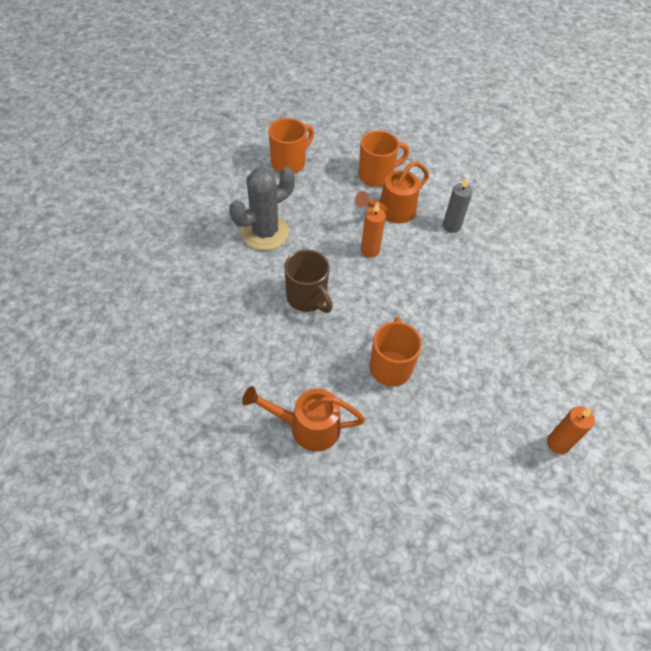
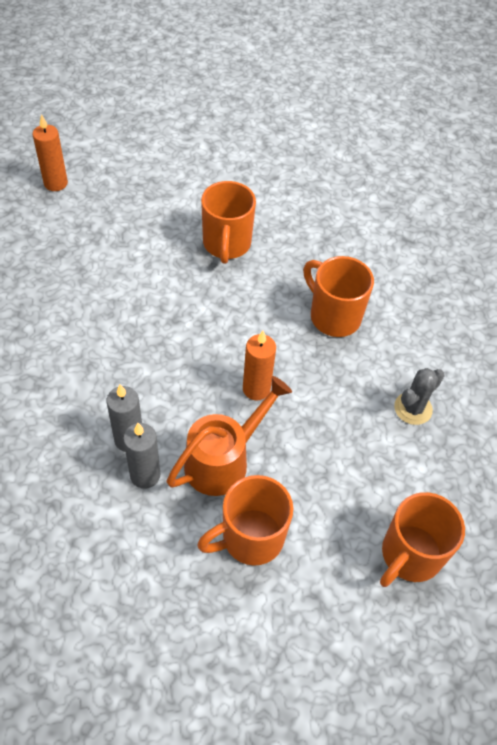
camera: 175 degrees right, 0 degrees up
(265, 232) = (413, 408): grey cactus -> grey cactus, size x0.54
(307, 298) = (333, 316): brown mug -> orange mug
(307, 427) = (310, 189): orange watering can -> none
(439, 207) = (145, 475): none -> grey candle

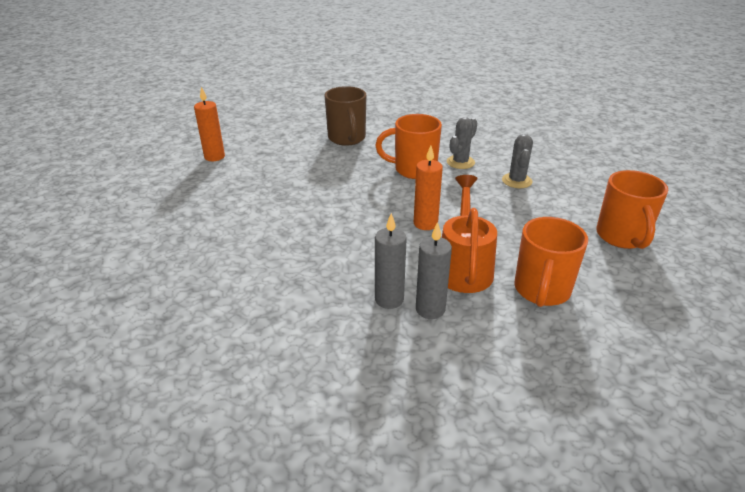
camera: 40 degrees left, 20 degrees down
(55, 183) = (119, 208): orange candle -> orange candle (214, 157)
(226, 244) = (299, 174): orange mug -> none
(326, 226) = (347, 138): none -> brown mug
(392, 341) = (460, 162): none -> grey cactus

